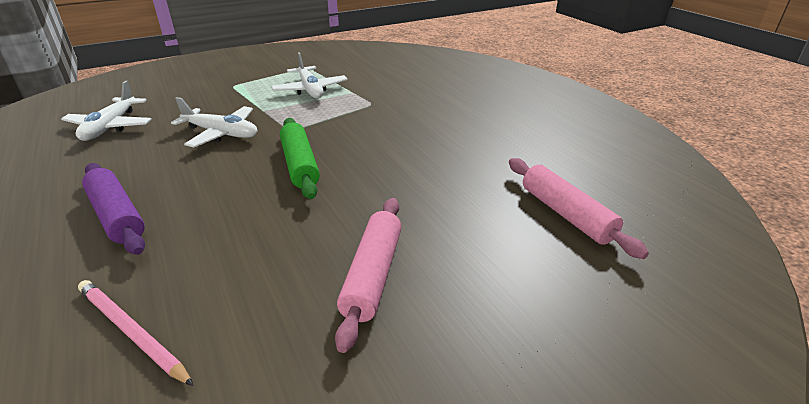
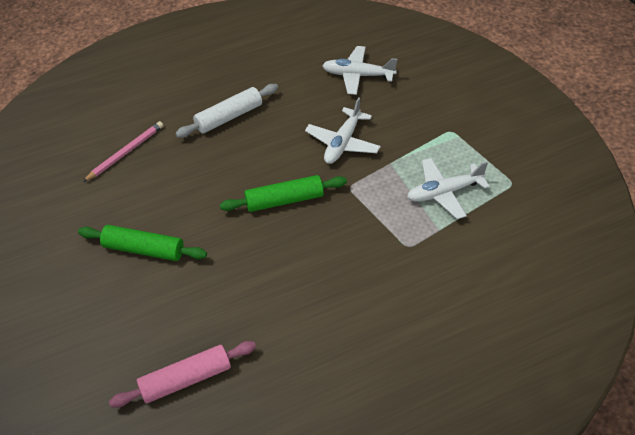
camera: 95 degrees right, 15 degrees up
(117, 216) = (229, 117): purple rolling pin -> white rolling pin
(372, 275) = (144, 249): pink rolling pin -> green rolling pin

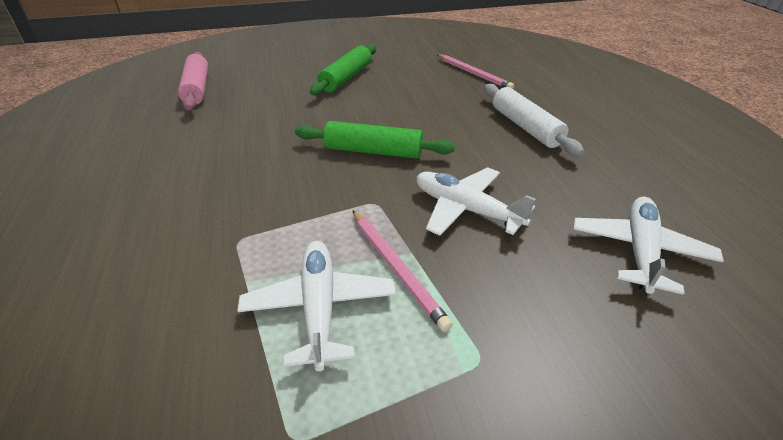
camera: 100 degrees right, 10 degrees down
(284, 200) = (373, 151): green rolling pin -> green rolling pin turned 75 degrees counterclockwise
(404, 167) = (396, 268): none -> pink pencil

